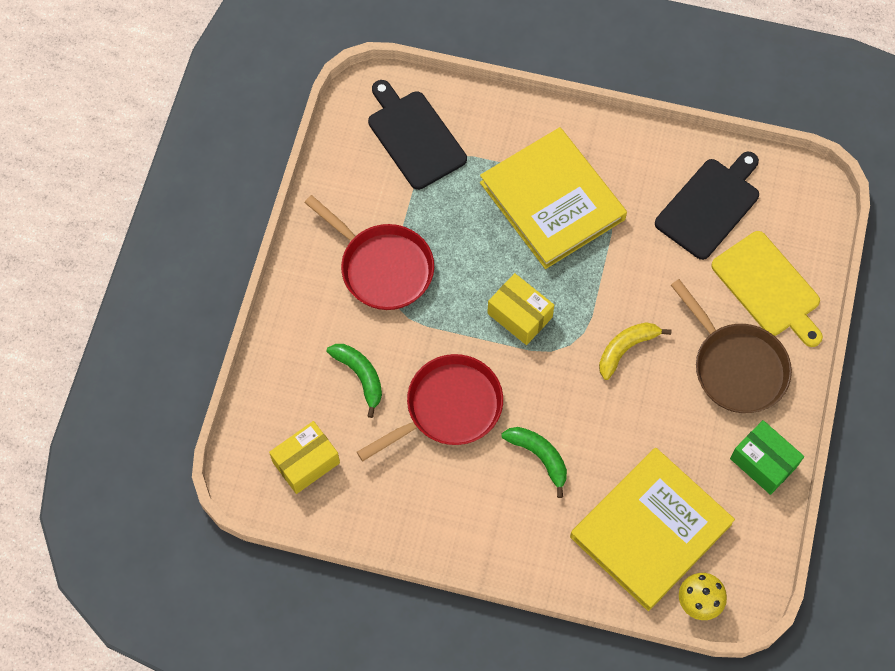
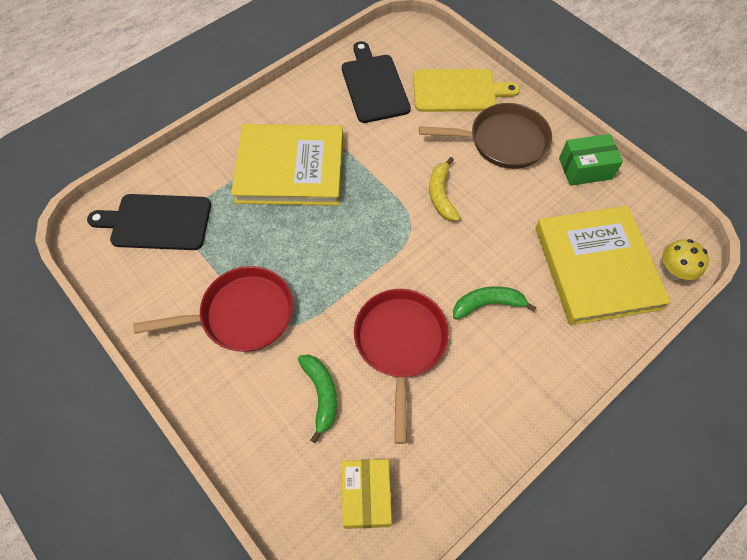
camera: 55 degrees left, 5 degrees down
(360, 376) = (321, 394): green banana -> green banana turned 75 degrees clockwise
(520, 315) = (362, 244): yellow box -> none

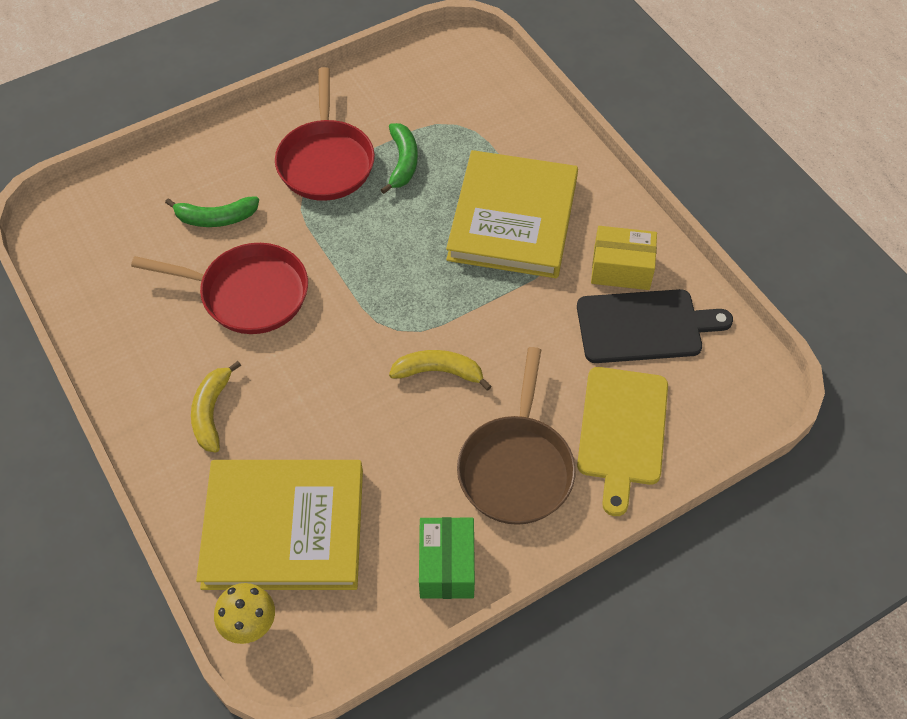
camera: 100 degrees right, 5 degrees down
(157, 222) = (460, 97): black cutting board -> none
(366, 496) = (104, 241): yellow box -> yellow box (621, 268)
(488, 304) = (269, 389): green banana -> green banana (403, 162)
(521, 342) = (211, 412): none -> yellow banana

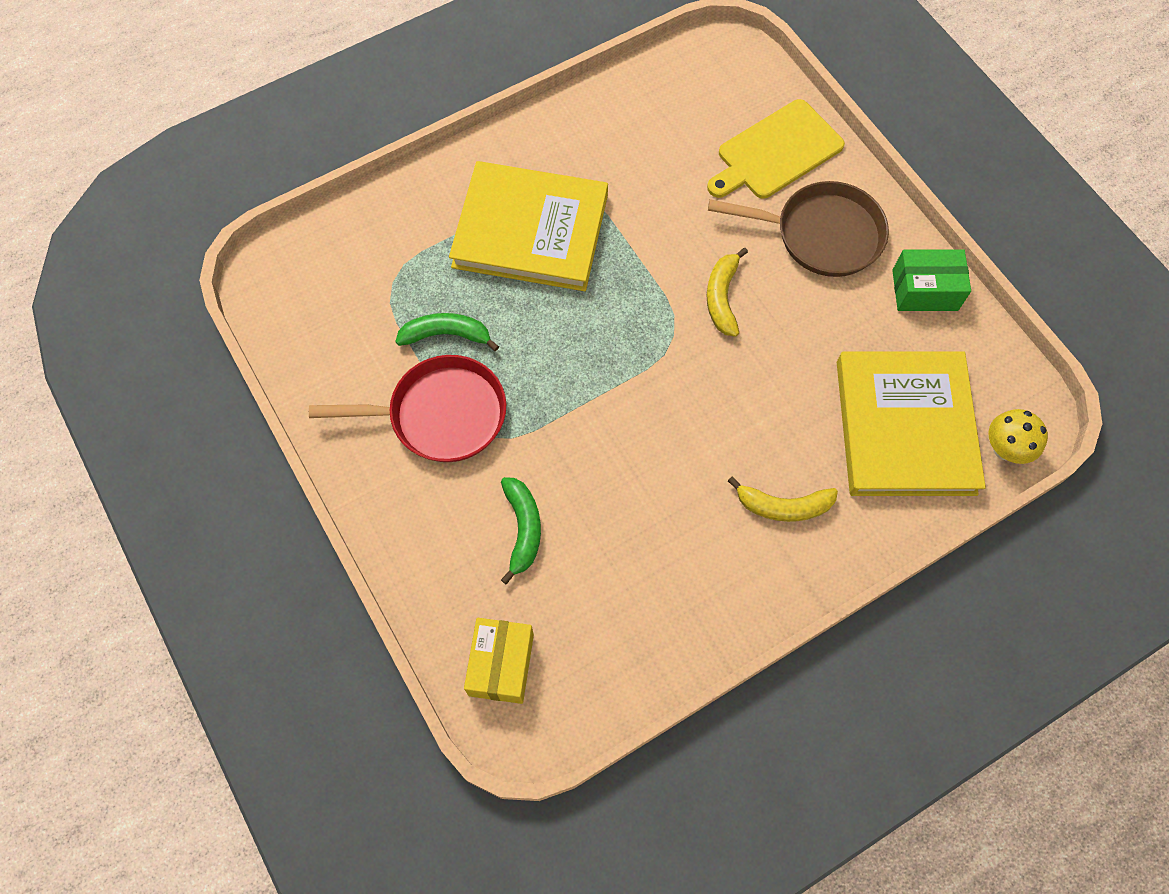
camera: 90 degrees left, 10 degrees up
(247, 293) = (630, 484): red pan -> none
(621, 268) = (595, 141): yellow box -> yellow box (501, 664)
(622, 431) = (776, 152): yellow cutting board -> yellow cutting board turned 135 degrees clockwise
(644, 326) = (662, 128): black cutting board -> none

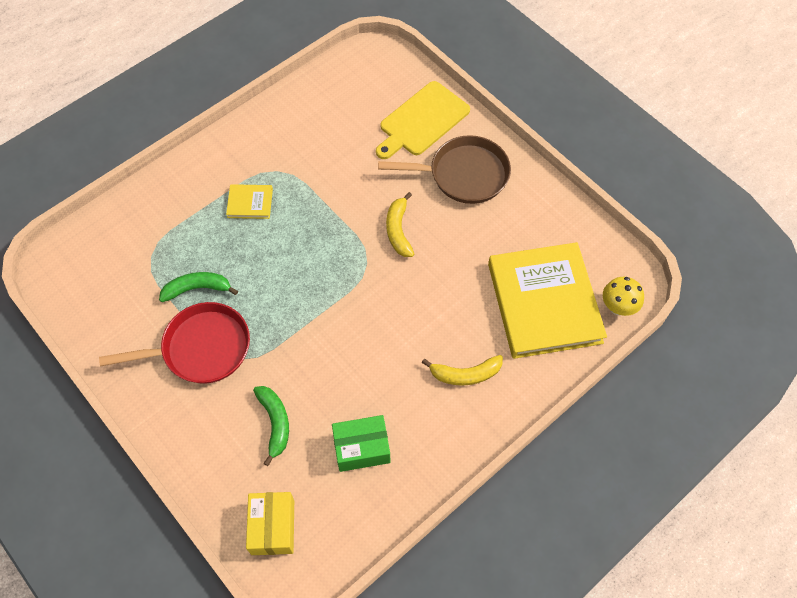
camera: 10 degrees left, 5 degrees down
(530, 230) = (250, 203): yellow book -> yellow book, size x0.42
(925, 290) = (543, 203): green box -> green box (362, 448)

